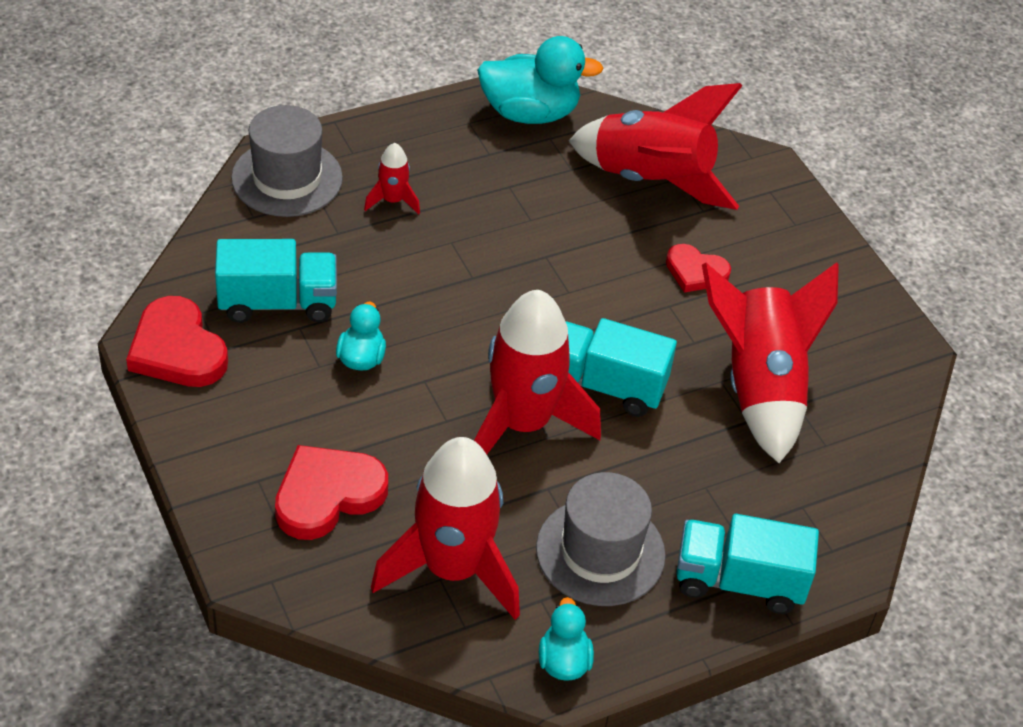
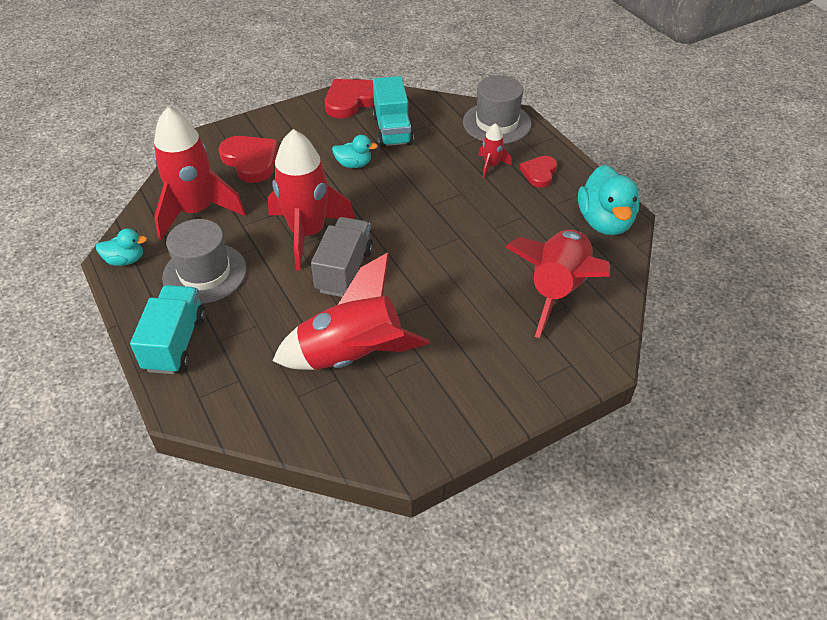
camera: 90 degrees right, 0 degrees up
(604, 385) = (344, 270): turquoise truck -> grey truck
(695, 272) = (464, 317): red heart -> red heart (539, 173)

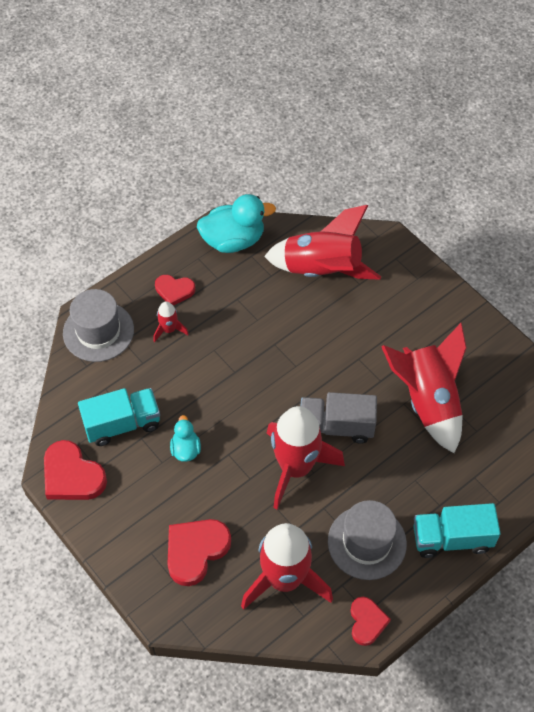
camera: 100 degrees left, 10 degrees up
(125, 260) = (367, 622): turquoise duck -> red heart

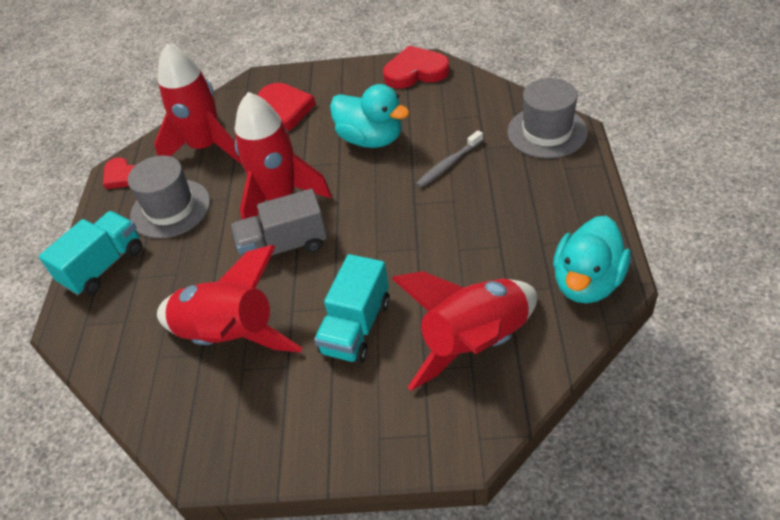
camera: 135 degrees right, 10 degrees down
(122, 424) = (433, 112): turquoise truck -> turquoise truck (356, 327)
(169, 330) = (506, 178): red rocket -> none
(174, 290) = (553, 202): red heart -> none
(178, 375) = (448, 164): none -> grey toothbrush
(185, 449) = (371, 139): turquoise duck -> turquoise duck, size x1.85
(336, 427) = (284, 246): grey truck -> grey truck turned 150 degrees counterclockwise

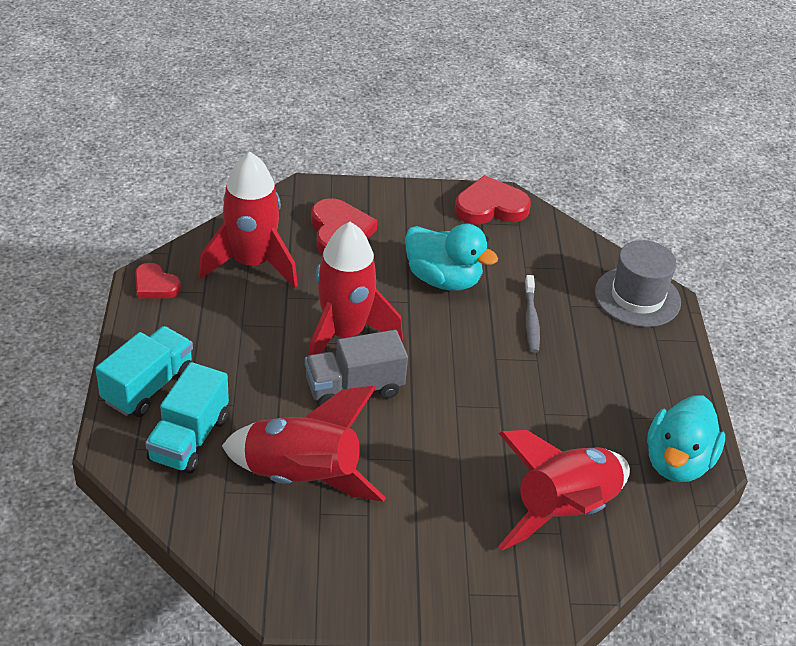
camera: 10 degrees left, 5 degrees down
(170, 209) = (218, 330): grey hat -> none
(356, 327) = (439, 482): turquoise truck -> turquoise truck (189, 439)
(448, 164) = (531, 319): grey toothbrush -> grey toothbrush turned 45 degrees counterclockwise

